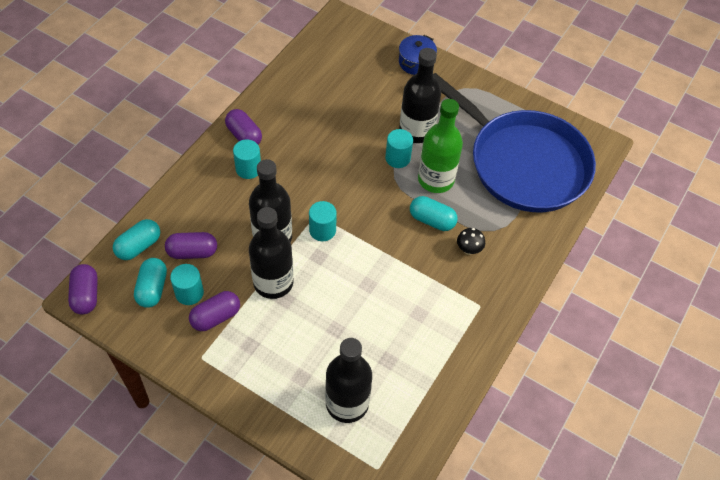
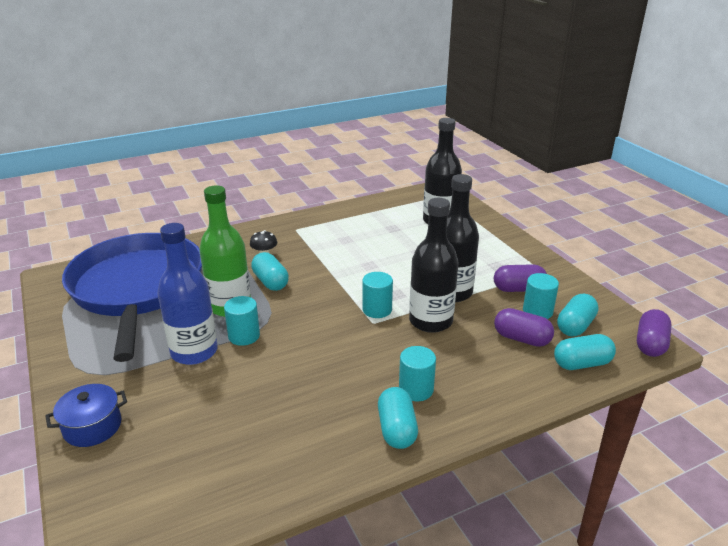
camera: 145 degrees left, 25 degrees down
(244, 136) = (397, 429): purple capsule -> turquoise capsule
(416, 131) = (194, 352): black bottle -> blue bottle

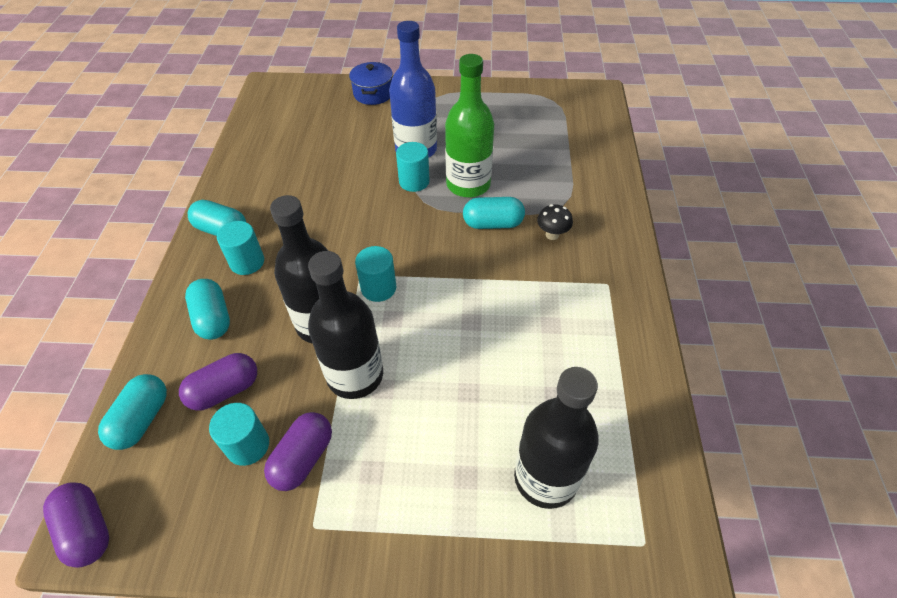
camera: 120 degrees right, 20 degrees up
(137, 288) = (542, 136): blue pan -> none
(575, 326) = (190, 467): turquoise capsule -> turquoise capsule (213, 318)

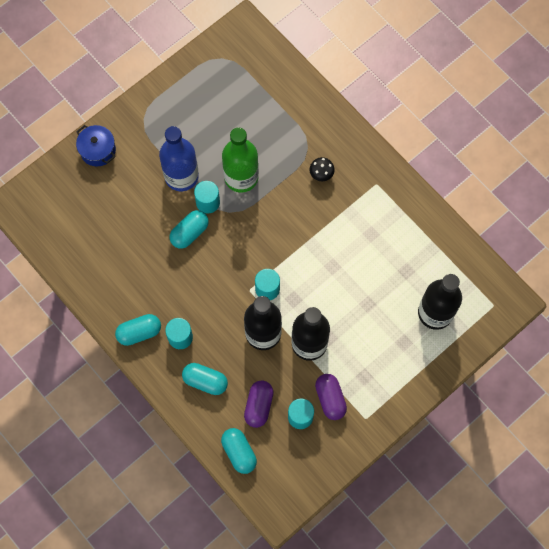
camera: 45 degrees left, 20 degrees up
(87, 530) = (278, 507): purple capsule -> none
(493, 224) = (283, 194): turquoise capsule -> turquoise capsule (189, 233)

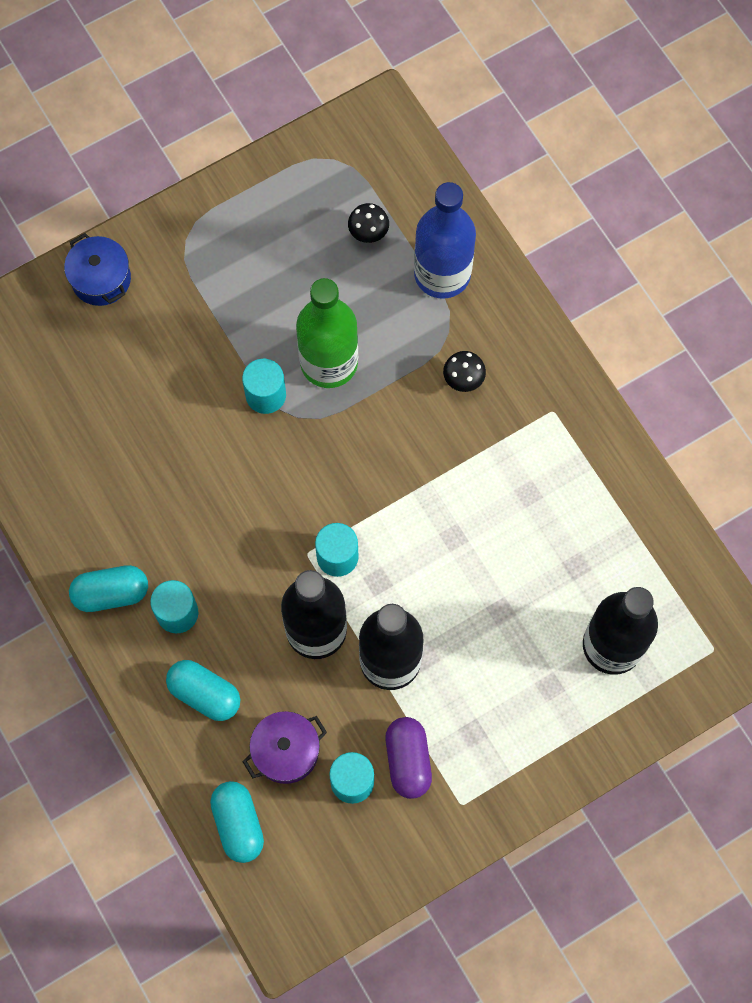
camera: 10 degrees right, 0 degrees up
(181, 176) = (230, 344): blue bottle -> blue bottle (442, 274)
(189, 233) = (226, 441): turquoise capsule -> none
(250, 98) = (368, 234): none -> black mushroom
(259, 406) = (286, 751): purple capsule -> purple pot

